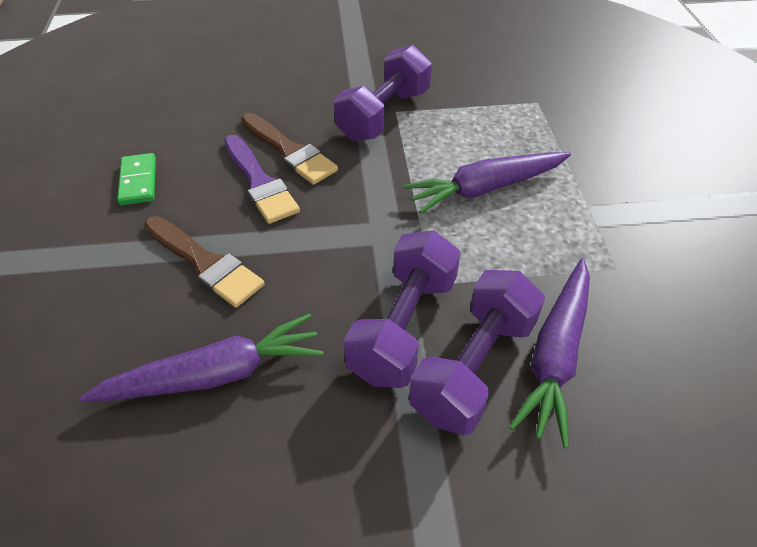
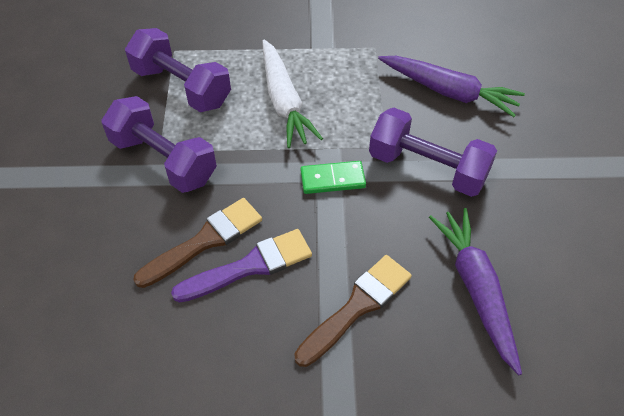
camera: 85 degrees left, 5 degrees up
(138, 181) = (228, 386): green domino -> green domino (332, 179)
(473, 367) = (460, 134): purple dumbbell -> purple dumbbell (181, 87)
(485, 188) = (284, 101): purple carrot -> white carrot

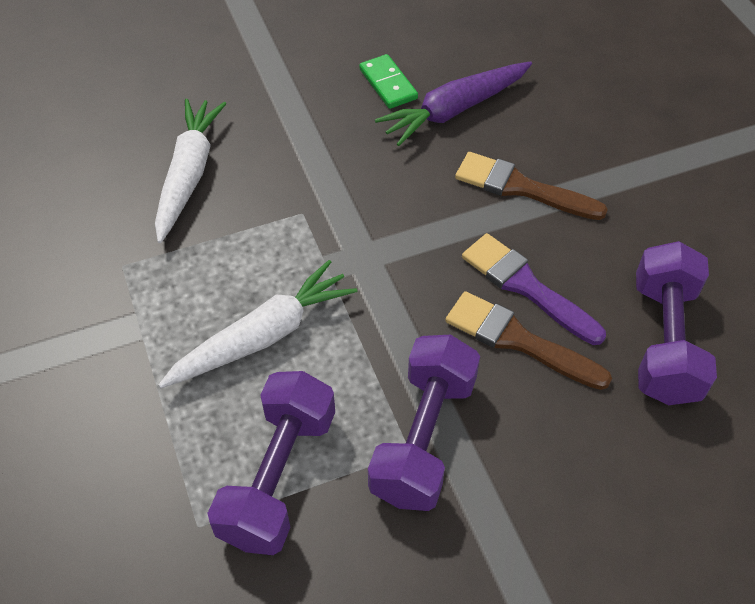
camera: 110 degrees left, 0 degrees up
(332, 179) = (374, 248): green domino -> green domino (388, 84)
(427, 168) = (320, 171): purple dumbbell -> purple dumbbell (664, 341)
(449, 92) = (189, 174): purple carrot -> white carrot

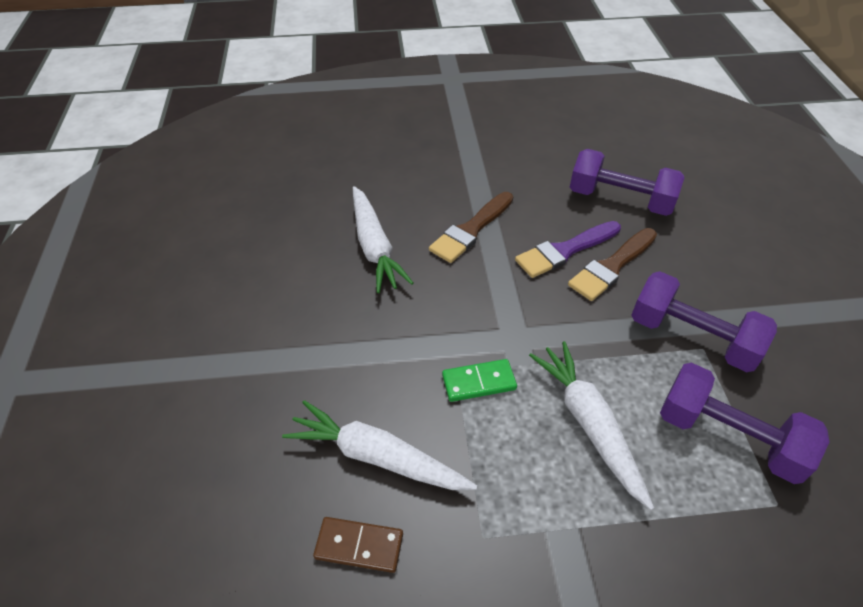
camera: 75 degrees left, 5 degrees down
(102, 183) = (359, 546): none -> brown domino
(388, 84) = (323, 280): green domino -> green domino (479, 382)
(454, 110) = (374, 247): purple carrot -> white carrot

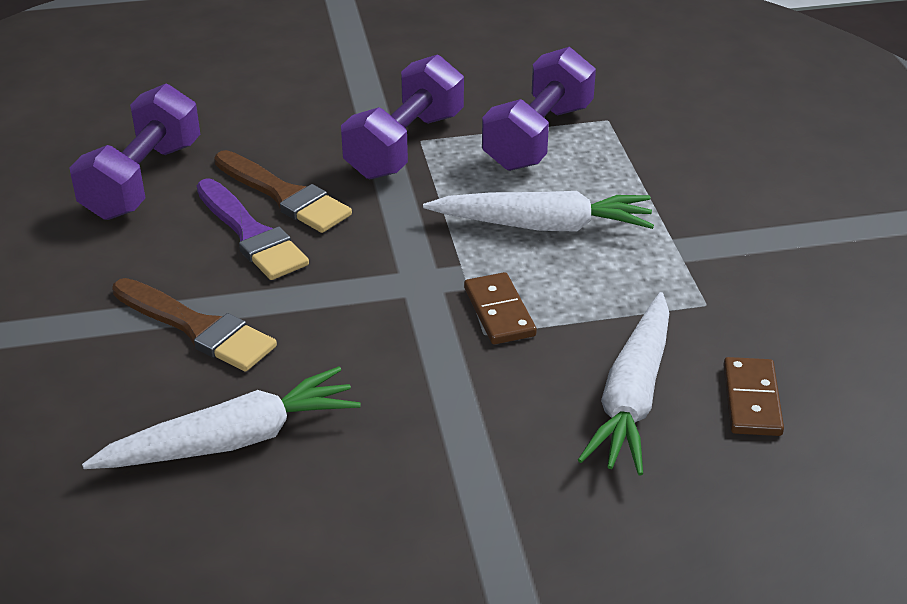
camera: 95 degrees left, 10 degrees down
(479, 382) = (499, 312): green domino -> brown domino
(589, 424) = (543, 226): white carrot -> white carrot turned 150 degrees counterclockwise

